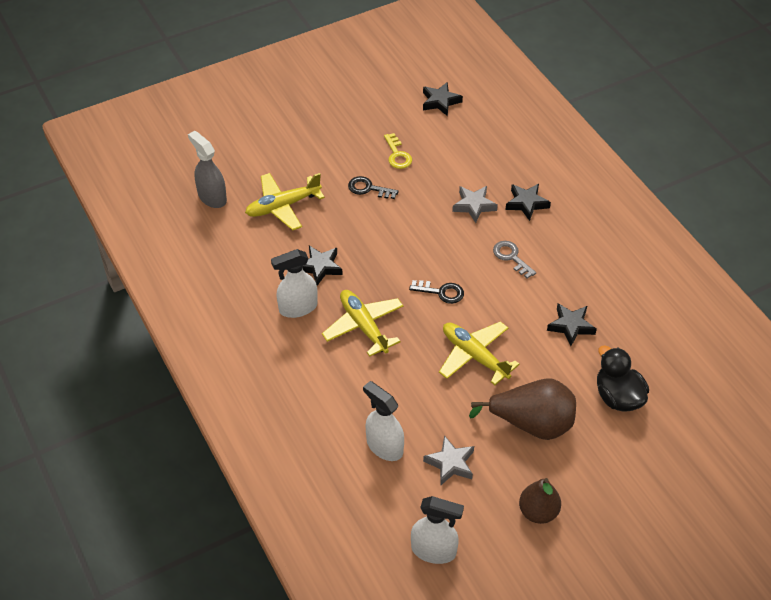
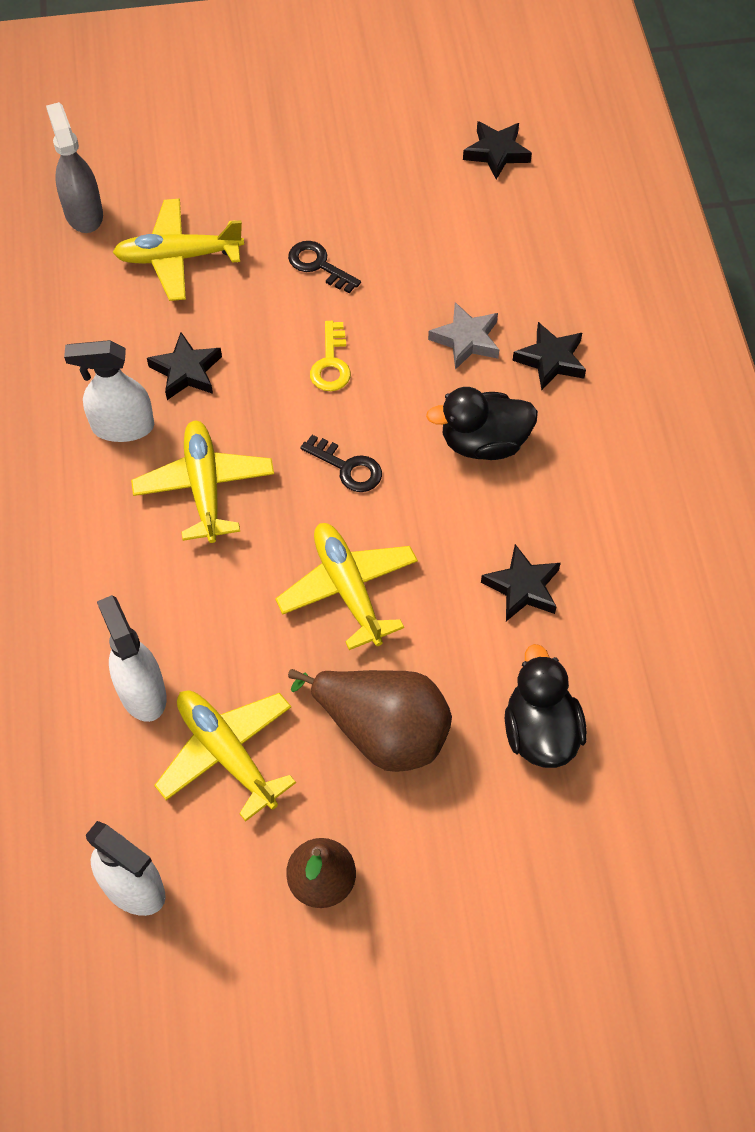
camera: 20 degrees right, 10 degrees up
(397, 155) = (388, 223): yellow key -> yellow key (331, 364)
(450, 463) = (226, 754): grey star -> yellow plane
(511, 257) = (483, 443): grey key -> black duck

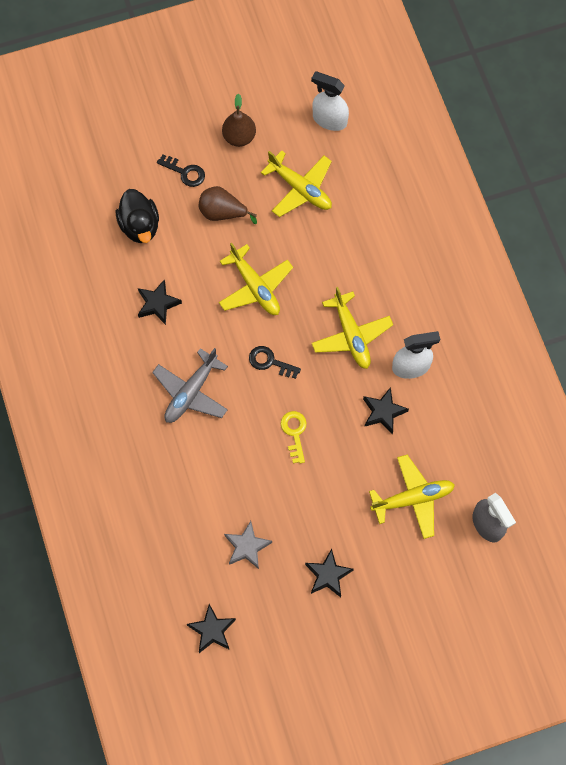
camera: 170 degrees right, 10 degrees up
(141, 692) = (353, 212): white spray bottle -> none
(318, 265) = (318, 508): black key -> black key (185, 172)
(382, 731) = (222, 212): brown pear -> brown pear, size x0.66
(466, 340) = (212, 465): grey star -> grey star (247, 546)
(483, 443) = (191, 392): black duck -> grey plane
(551, 360) = (156, 459): black star -> black star (328, 575)

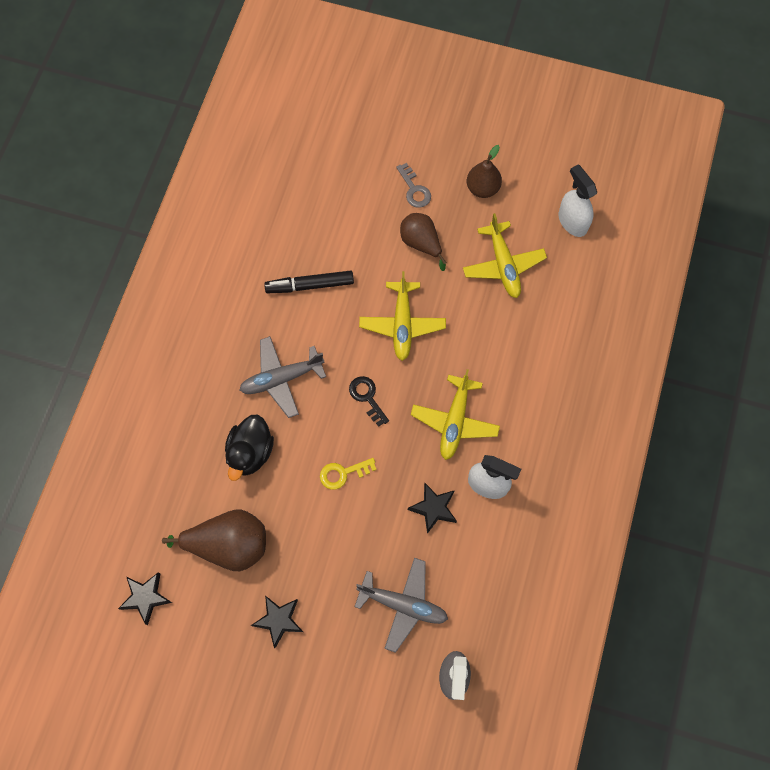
camera: 35 degrees right, 0 degrees up
(140, 226) = (343, 211): black duck -> black duck (250, 452)
(158, 304) = (310, 285): black star -> black marker
(185, 172) = (414, 190): black key -> grey key
(247, 546) = (229, 545): grey star -> brown pear
(294, 433) = (343, 473): yellow key -> yellow key turned 135 degrees counterclockwise
(412, 498) = (403, 604): yellow plane -> grey plane

